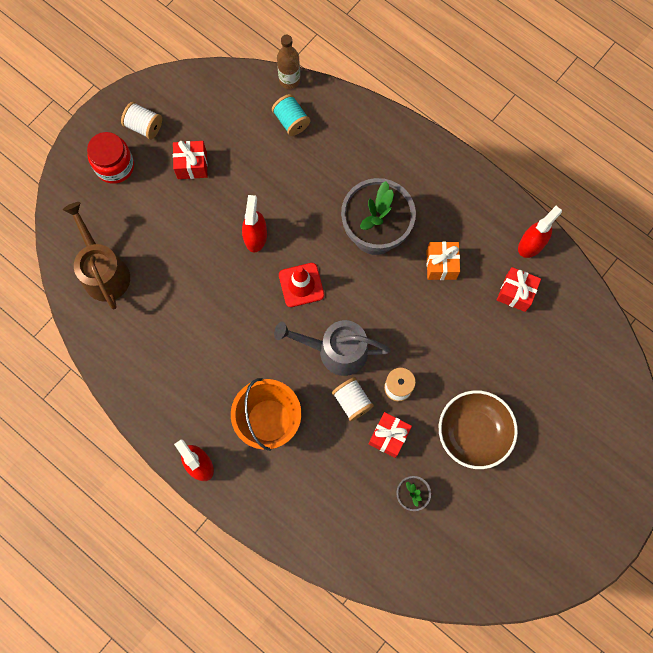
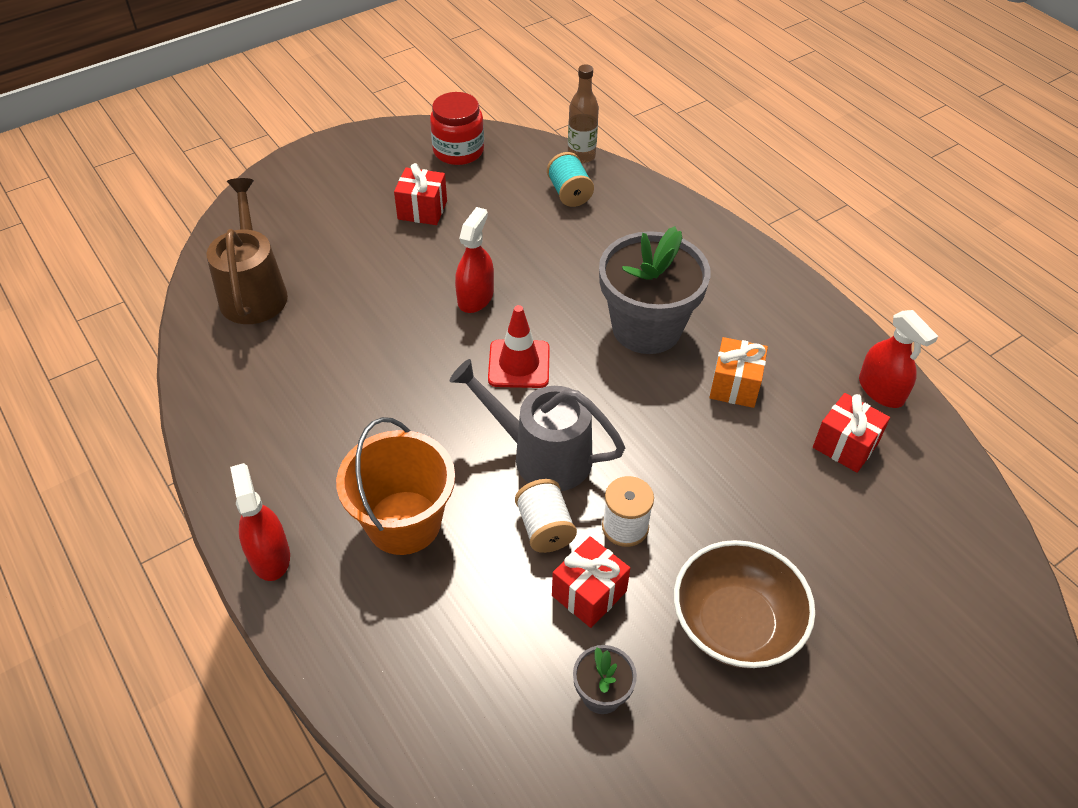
camera: 15 degrees right, 25 degrees down
(115, 166) = (324, 192): red jar -> red jar (458, 151)
(144, 126) = (379, 163): white spool -> none
(531, 244) = (881, 390): red spray bottle -> red spray bottle turned 90 degrees clockwise

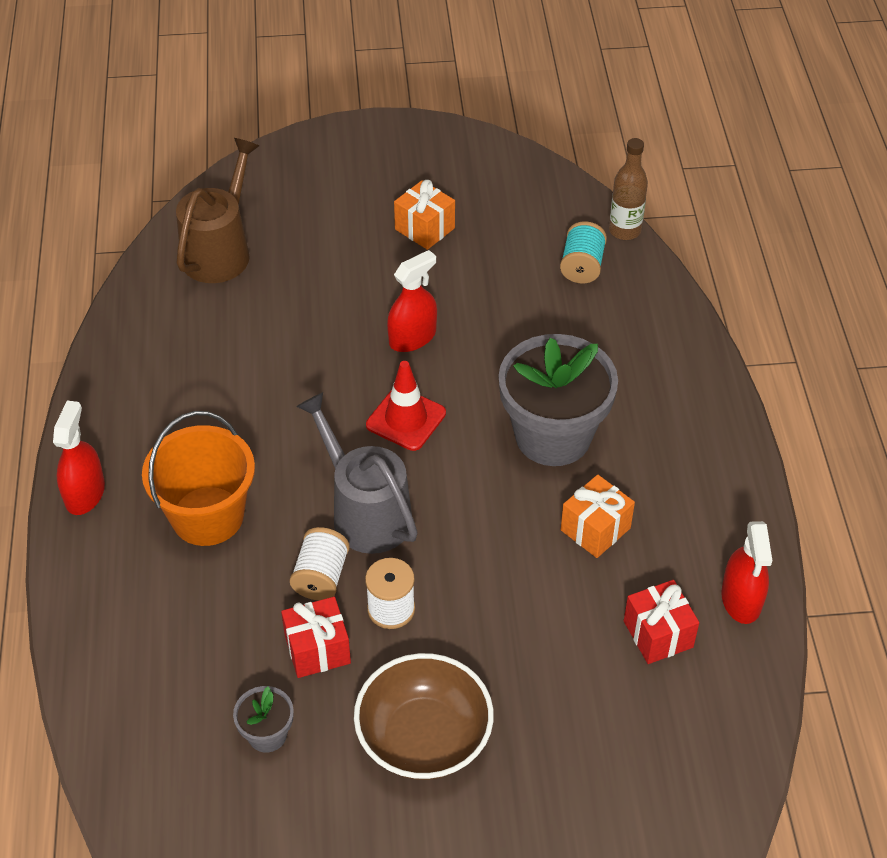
camera: 30 degrees right, 0 degrees up
(422, 210) = (424, 229): red gift -> orange gift
(458, 151) = (503, 178): red jar -> none

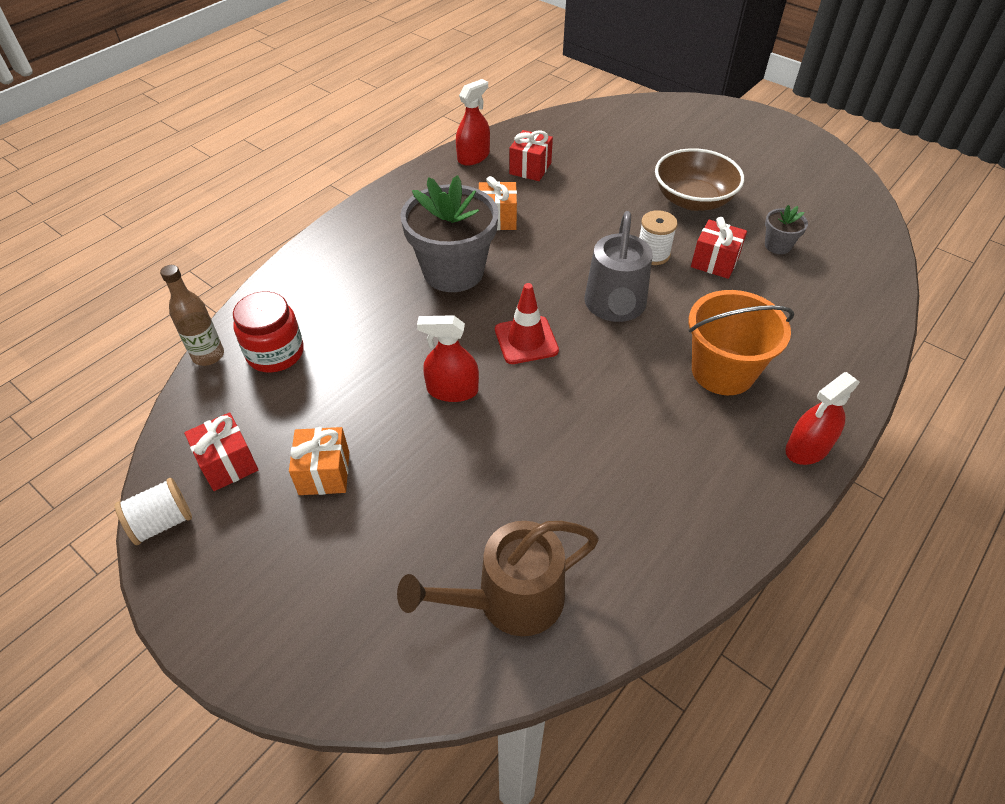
camera: 135 degrees left, 0 degrees up
(321, 576) = (678, 292): white spool -> white spool (162, 522)
(494, 191) = (228, 463): none -> red gift
(582, 266) = (275, 353): turquoise spool -> red jar

